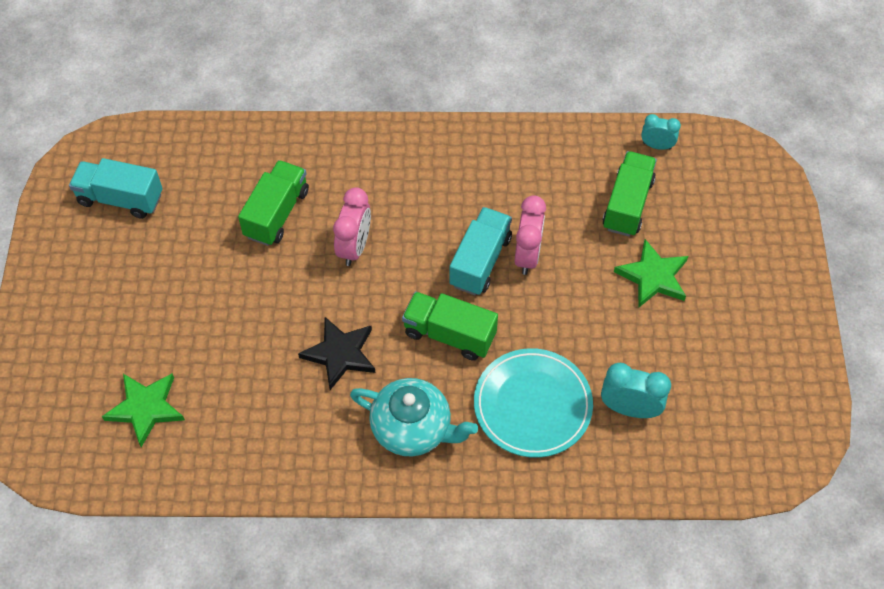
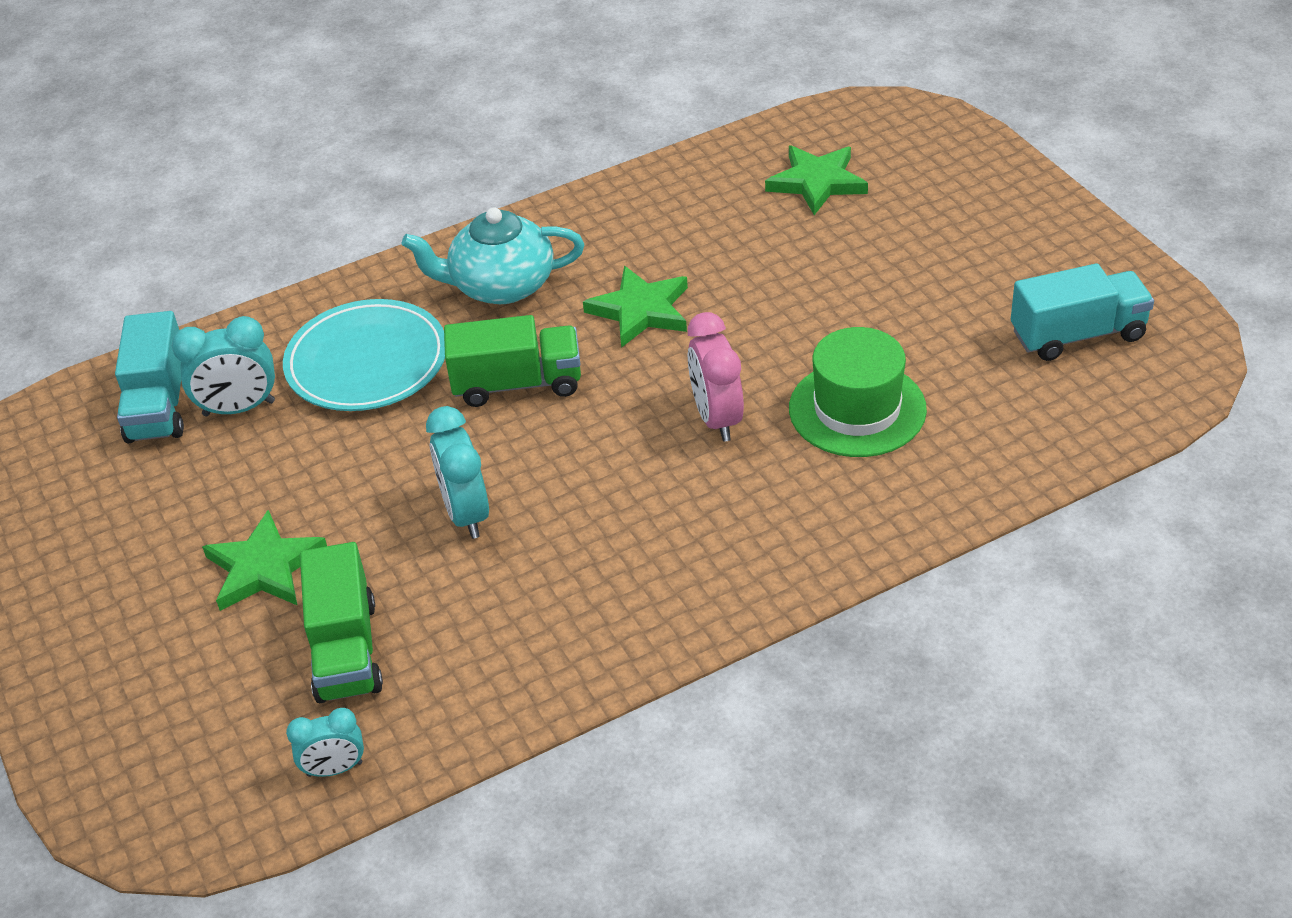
camera: 155 degrees right, 15 degrees down
(277, 213) = (857, 409): green truck -> green hat
(340, 354) = (640, 310): black star -> green star
(480, 261) = (530, 478): turquoise truck -> turquoise truck (159, 404)
(527, 255) = (466, 514): pink clock -> turquoise clock

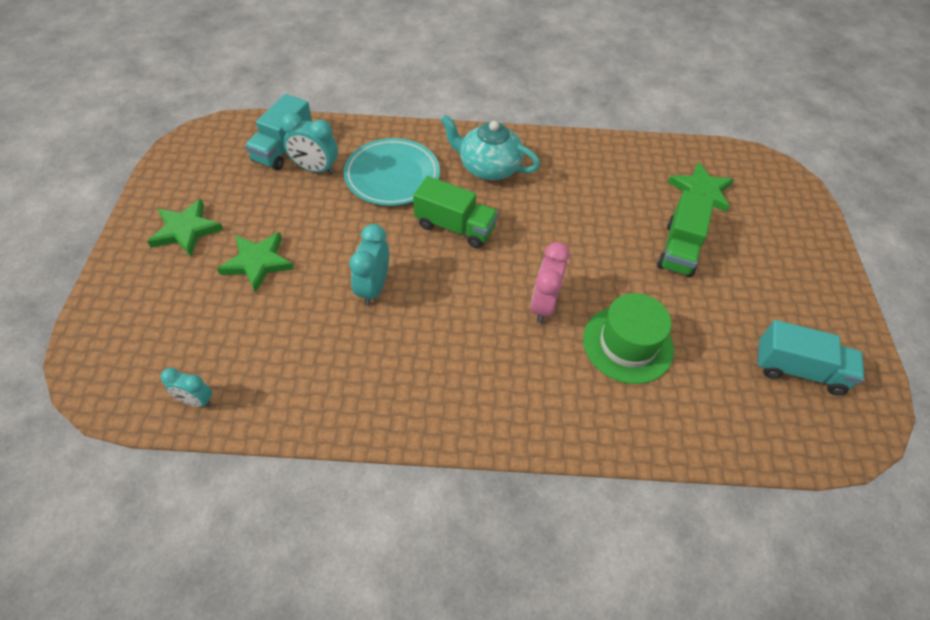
camera: 25 degrees right, 10 degrees up
(346, 650) = (256, 333): green truck -> green truck (679, 249)
(640, 310) = (549, 218): green star -> green star (186, 230)

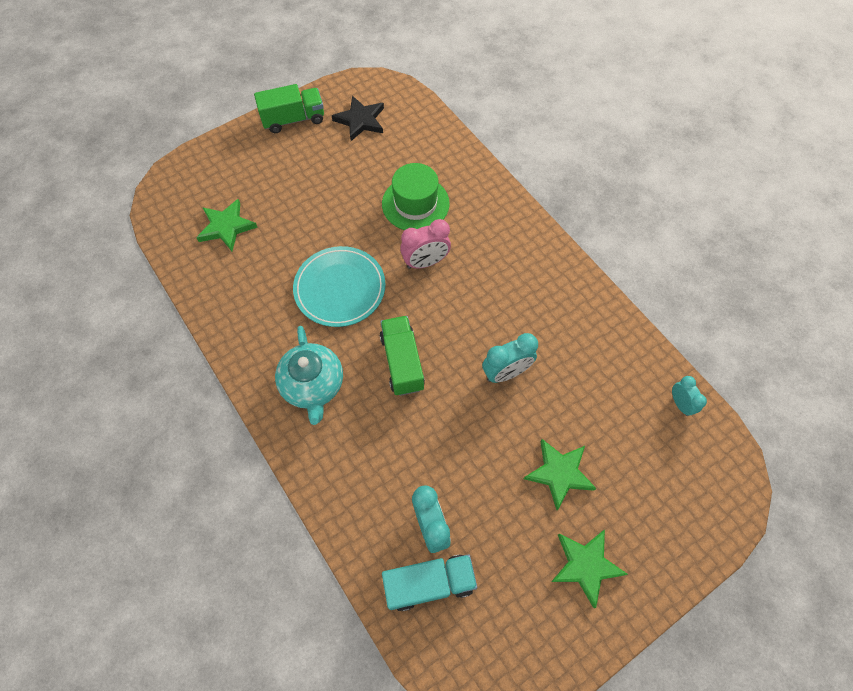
camera: 125 degrees left, 10 degrees up
(392, 175) = (385, 453): turquoise plate -> turquoise plate (340, 288)
(679, 249) = (304, 214): green truck -> green truck (293, 119)
(798, 370) = (360, 120): turquoise truck -> black star

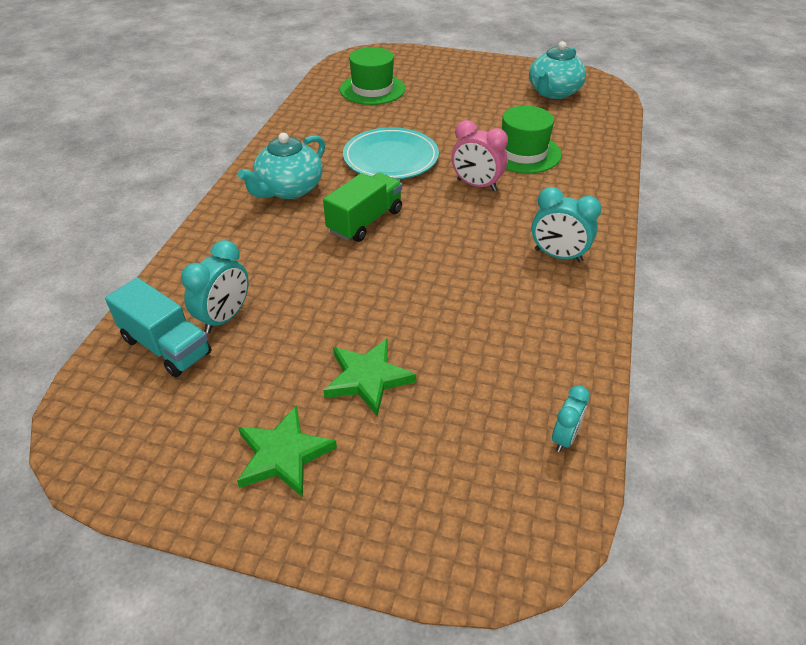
camera: 50 degrees right, 20 degrees down
(226, 227) = (372, 89): green star -> green hat
(293, 119) = (503, 68): green truck -> none
(360, 120) = (553, 92): black star -> turquoise teapot
(506, 372) = (432, 285): turquoise clock -> turquoise clock (558, 255)

